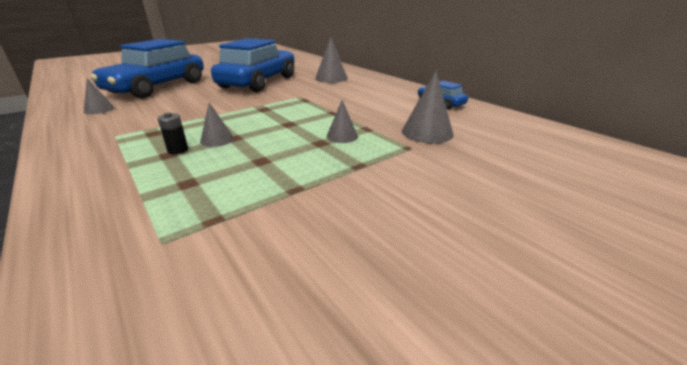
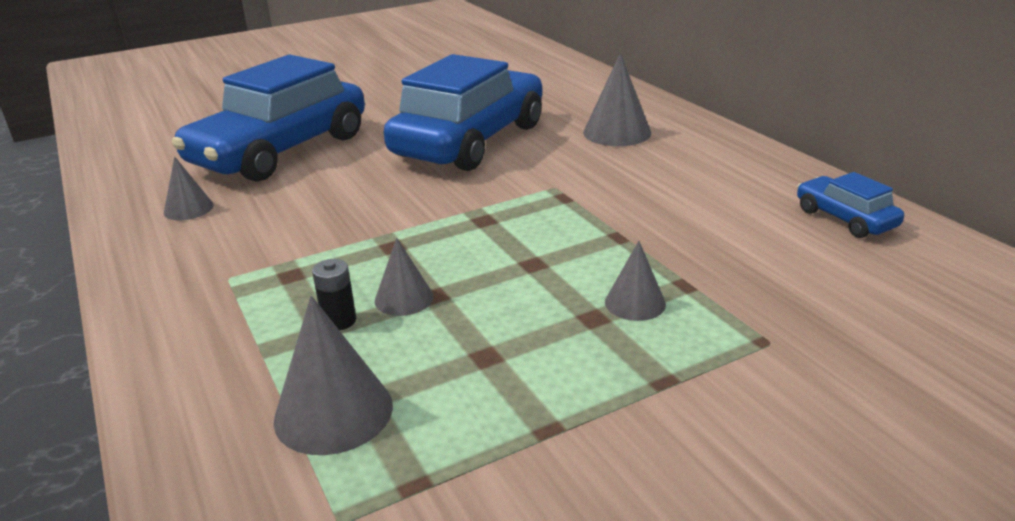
camera: 10 degrees right, 0 degrees up
(427, 132) = (806, 302): grey cone -> grey cone (333, 412)

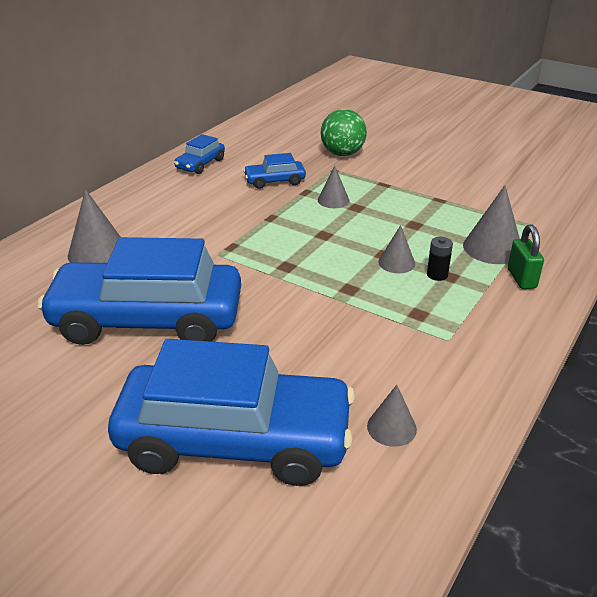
camera: 120 degrees left, 5 degrees up
(232, 398) = (521, 279): none -> green padlock
(744, 267) = (274, 181): none -> blue car
(849, 378) = (342, 154): none -> green ball

